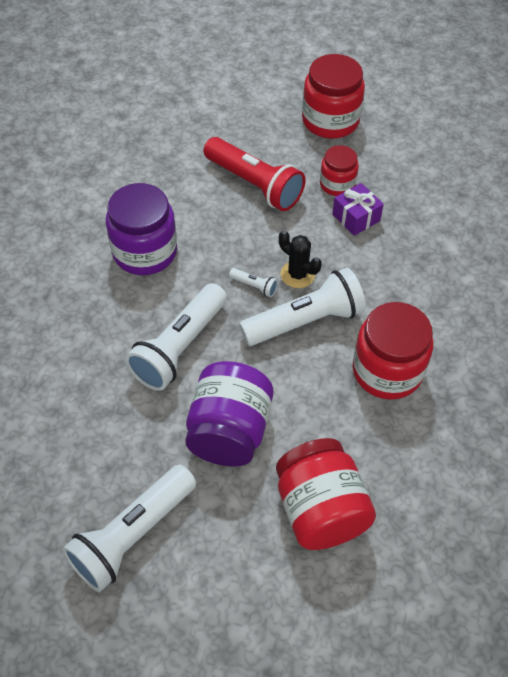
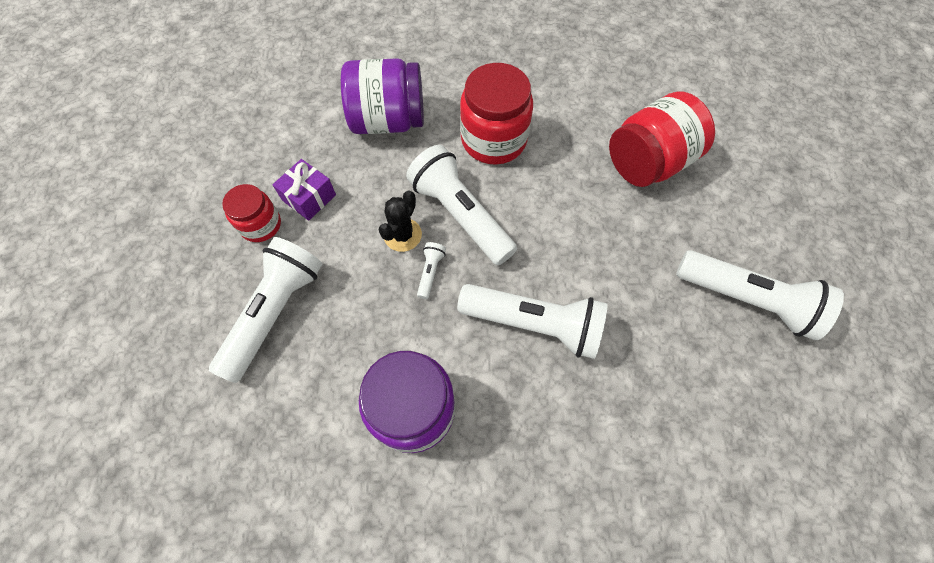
camera: 105 degrees left, 10 degrees up
(229, 431) = (609, 249): purple jar -> purple jar (388, 120)
(254, 184) = (275, 312): red flashlight -> white flashlight
(330, 121) = (150, 254): red jar -> none

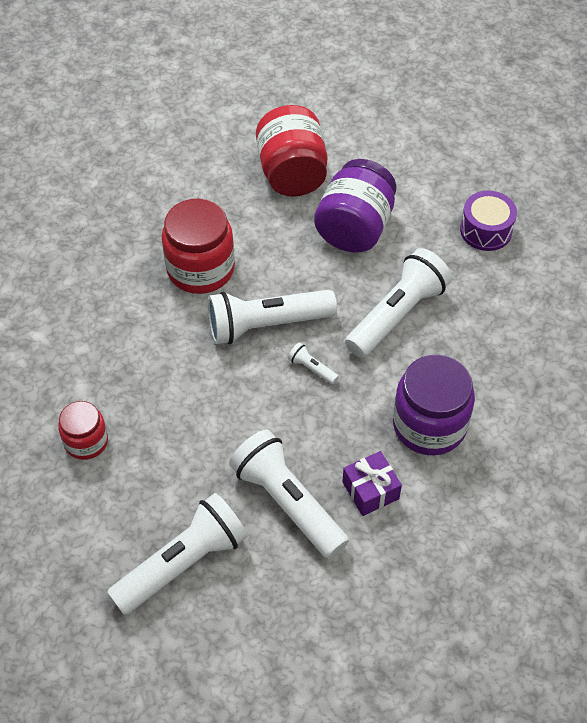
camera: 65 degrees left, 10 degrees down
(260, 225) = (184, 489): red jar -> red jar (86, 441)
(309, 197) = (176, 438): purple gift -> purple gift (370, 490)
(388, 120) = (124, 343): purple jar -> purple jar (354, 228)
(402, 235) = (262, 376): black cactus -> none
(700, 372) = (486, 230): none -> purple drum
(747, 300) = (445, 175): white flashlight -> white flashlight (183, 563)

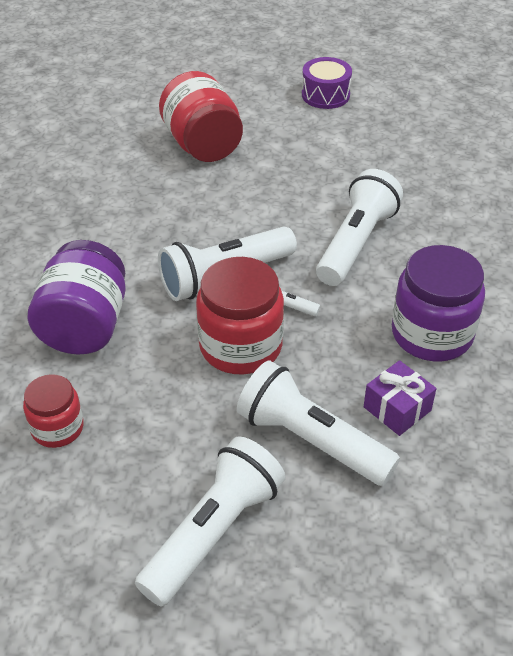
camera: 15 degrees left, 10 degrees down
(200, 269) = (136, 240): red jar -> red jar (240, 346)
(354, 228) = (283, 178): purple jar -> purple jar (85, 326)
(486, 230) = (411, 159): purple drum -> purple drum (325, 95)

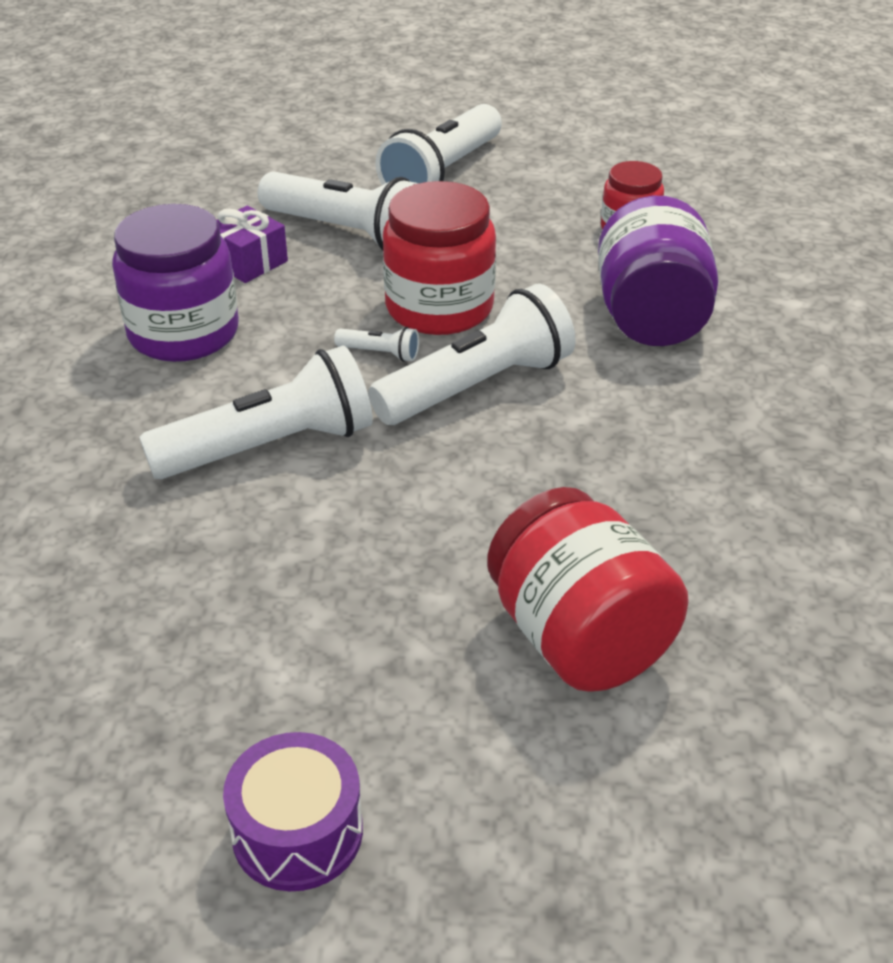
camera: 175 degrees right, 5 degrees down
(356, 243) = (269, 447): white flashlight -> white flashlight turned 135 degrees counterclockwise

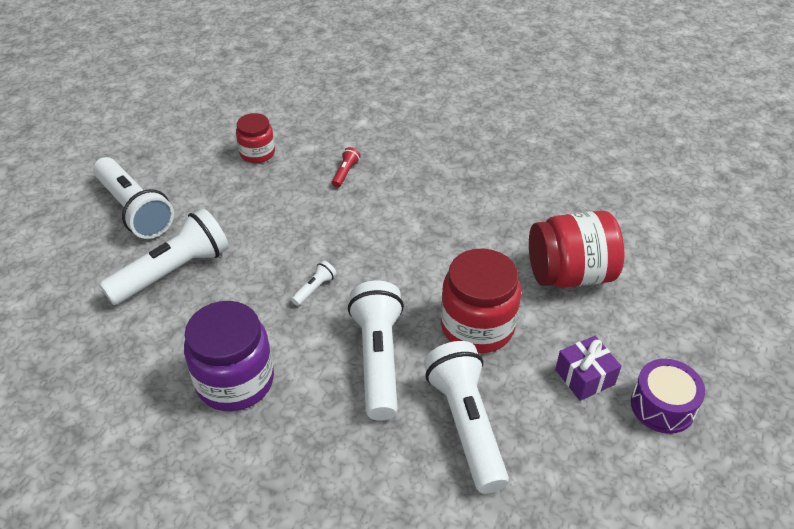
camera: 70 degrees left, 5 degrees up
(248, 262) = (171, 330): purple gift -> purple gift (585, 377)
(439, 308) = (284, 251): red jar -> red jar (477, 326)
(477, 386) = (368, 256): white flashlight -> white flashlight (466, 424)
(651, 318) = (345, 173): purple jar -> red flashlight

